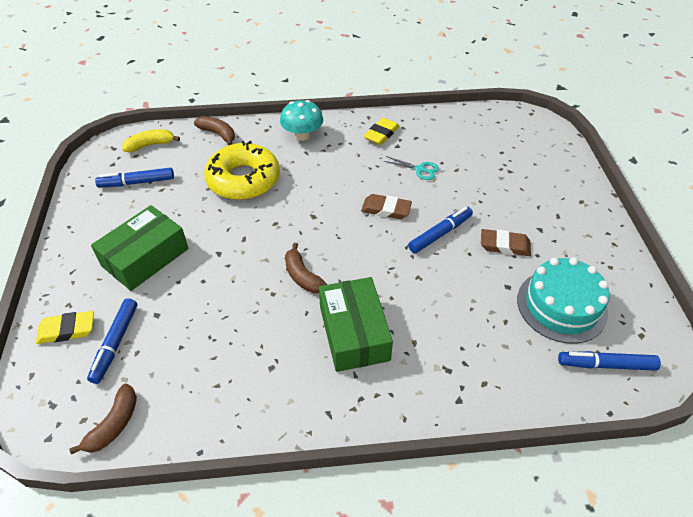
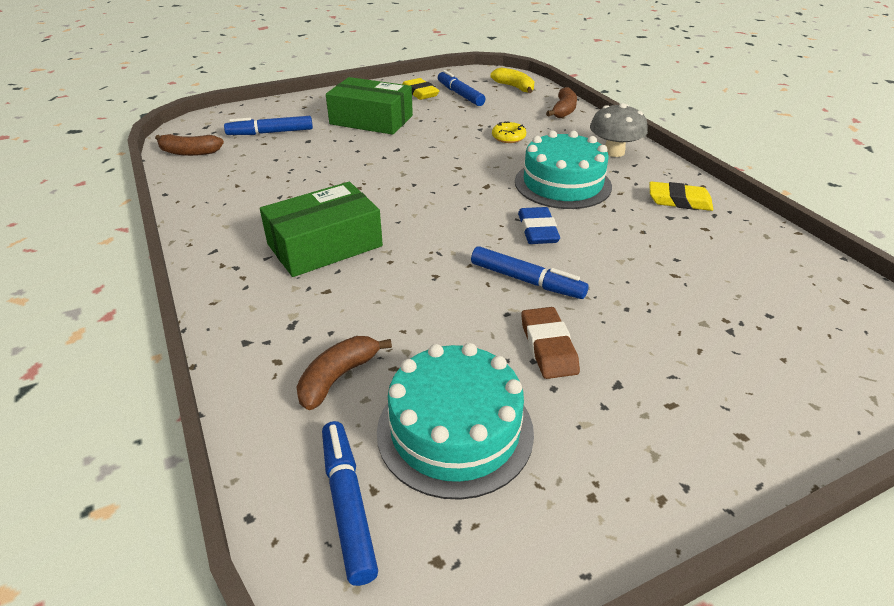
camera: 70 degrees right, 10 degrees down
(67, 330) = (278, 112): yellow eraser -> yellow eraser (420, 93)
(243, 179) = (508, 137): yellow donut -> yellow donut, size x0.40
(302, 135) = (614, 152): turquoise mushroom -> grey mushroom
(302, 276) = (391, 198): brown banana -> brown banana (338, 377)
(332, 176) = (562, 184): none -> turquoise cake
(386, 209) = (537, 230): brown eraser -> blue eraser
(420, 169) = (640, 243): turquoise scissors -> none

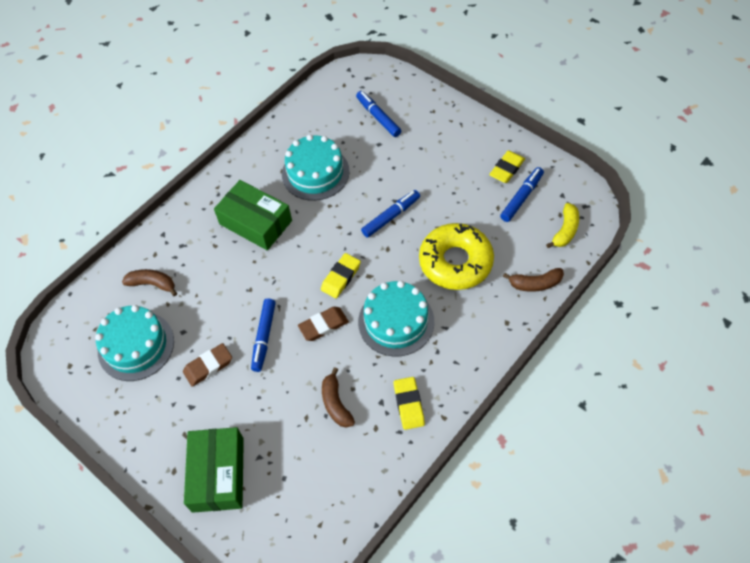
camera: 70 degrees right, 20 degrees up
(189, 152) = (327, 94): brown banana -> brown banana (336, 403)
(298, 185) = (315, 173): none -> turquoise cake
(348, 504) = (85, 323): blue marker -> blue marker (391, 216)
(371, 120) = (434, 163): green box -> green box (218, 474)
(474, 203) = (341, 277): none -> yellow eraser
(508, 137) = (455, 262): yellow donut -> yellow donut, size x2.49
(537, 230) = (323, 325): blue eraser -> brown eraser
(614, 152) = (470, 342): grey mushroom -> none

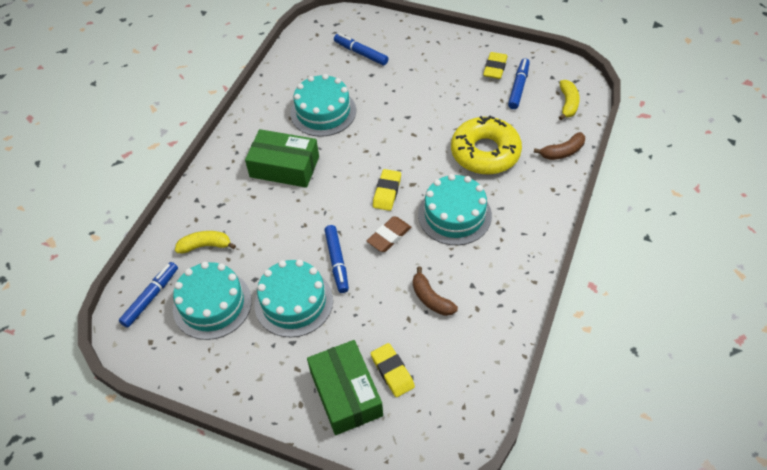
camera: 20 degrees left, 5 degrees down
(152, 284) = (205, 246): brown banana -> yellow banana
(208, 366) = (293, 302): brown eraser -> turquoise cake
(391, 216) = (410, 130): blue marker -> blue marker (151, 297)
(409, 404) = (498, 280): yellow eraser -> yellow eraser (392, 371)

